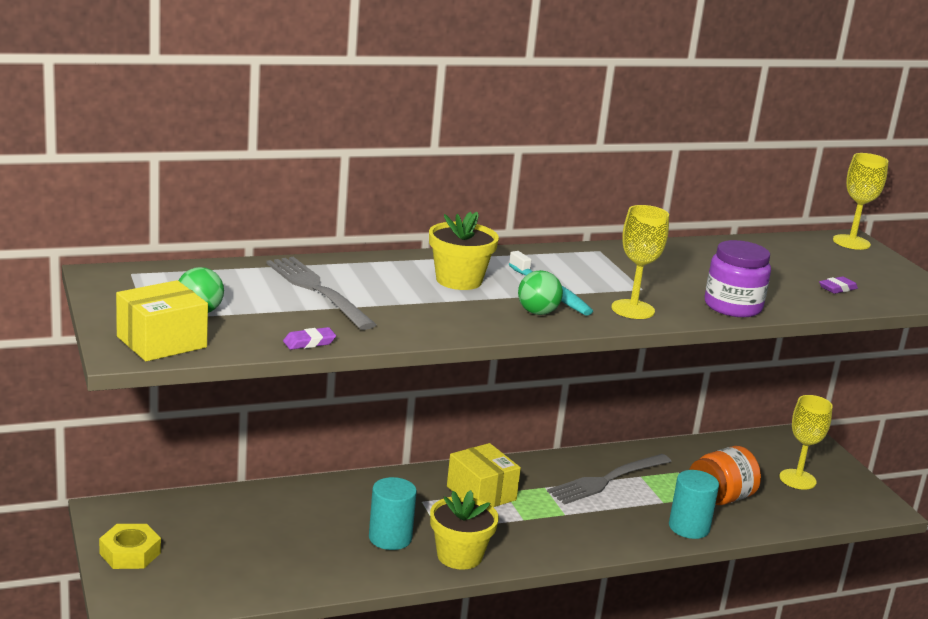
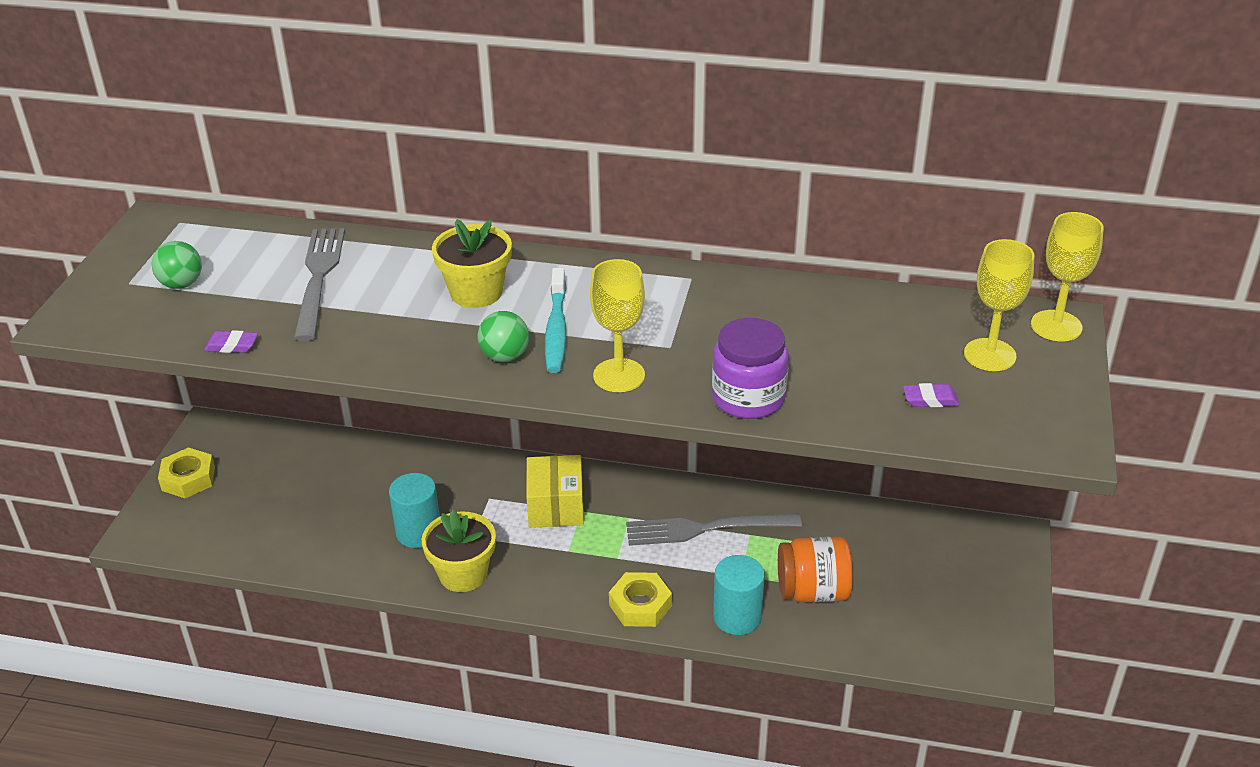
camera: 35 degrees right, 15 degrees up
(161, 342) = (108, 315): yellow box -> none
(615, 539) = (640, 605): none -> yellow nut
(797, 479) = (938, 594): yellow goblet -> yellow goblet (989, 355)

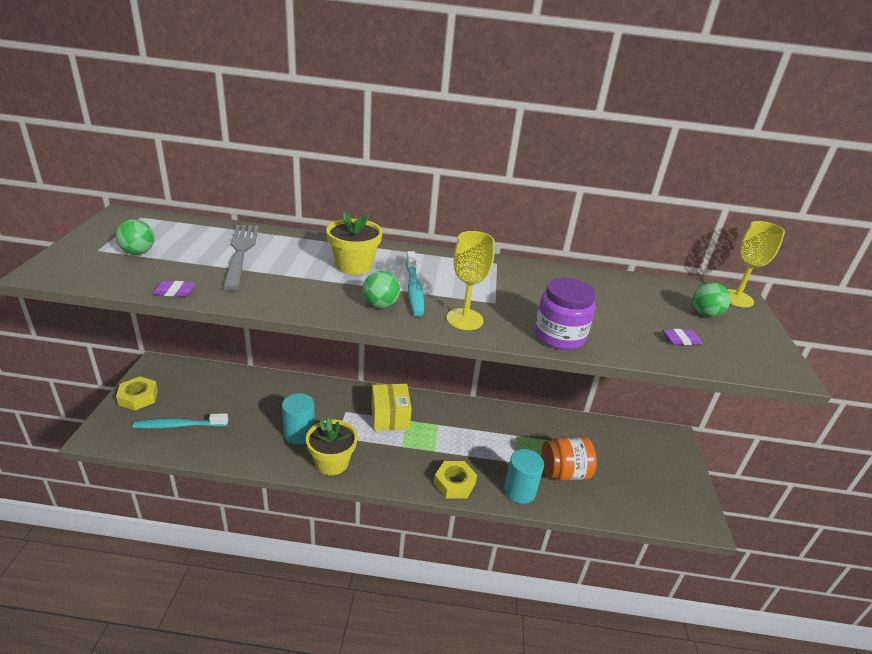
camera: 10 degrees left, 5 degrees down
(247, 520) = (179, 425): none -> turquoise toothbrush
(705, 529) = (487, 432): grey fork -> none
(989, 355) = (705, 314): yellow goblet -> green ball

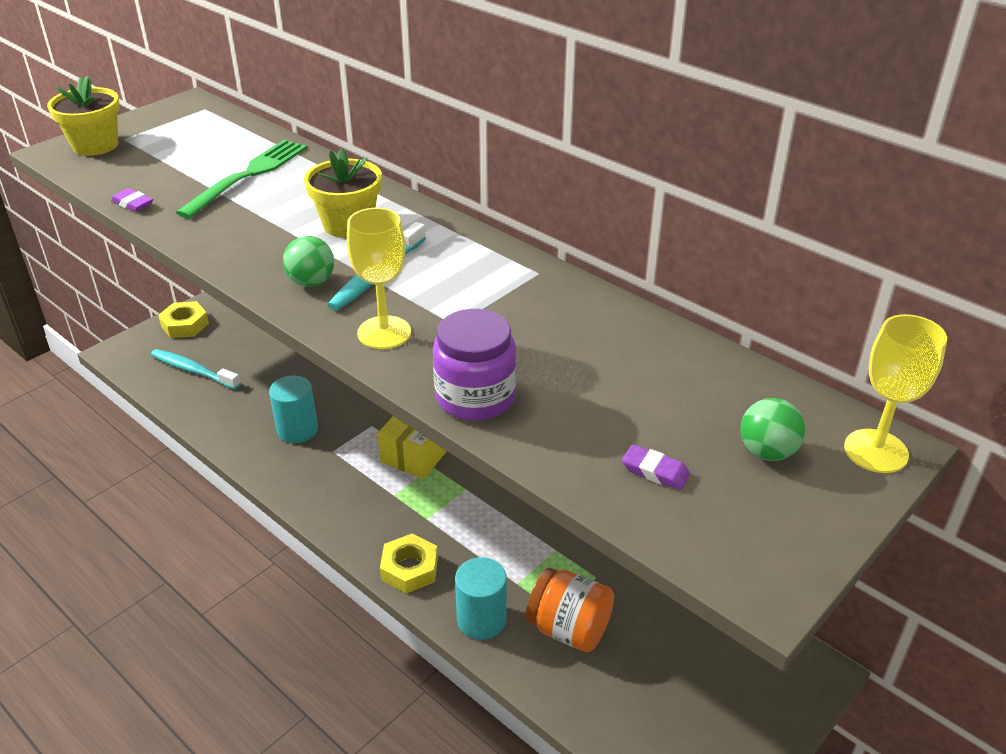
camera: 40 degrees right, 5 degrees up
(138, 252) = (154, 150): green ball -> none
(240, 252) = (248, 175): grey fork -> green fork
(332, 462) = (299, 477): yellow flower pot -> yellow flower pot (95, 145)

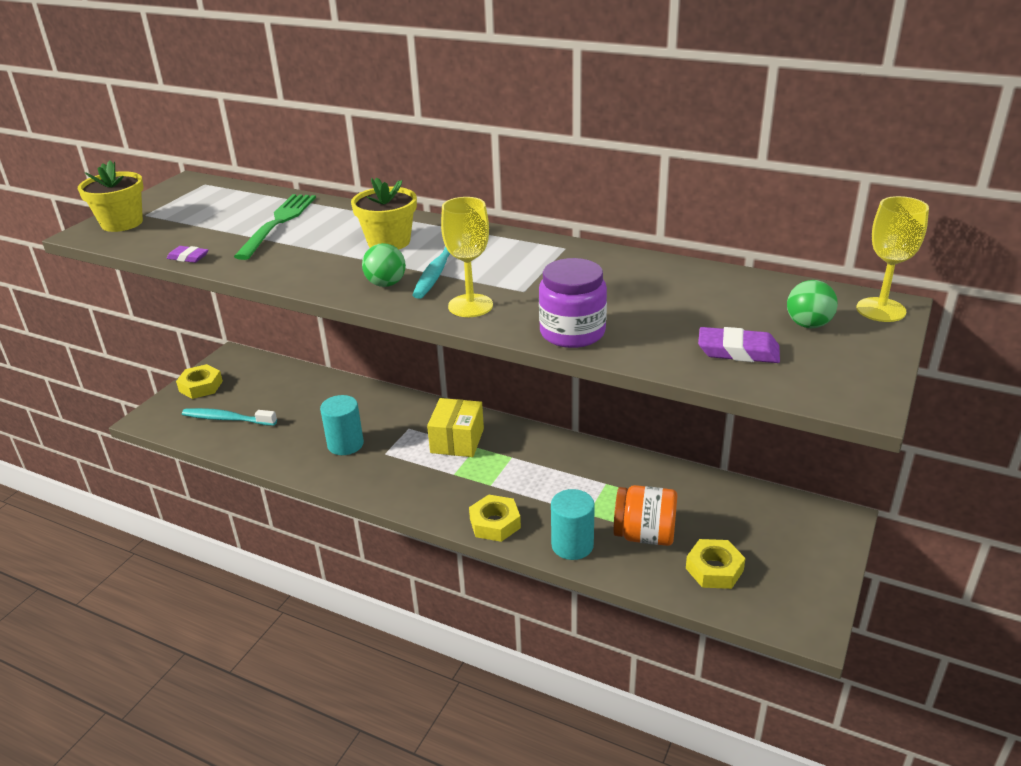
camera: 15 degrees left, 5 degrees down
(629, 696) = (714, 569): none -> yellow nut
(655, 471) = (738, 351): purple eraser -> purple eraser, size x1.58

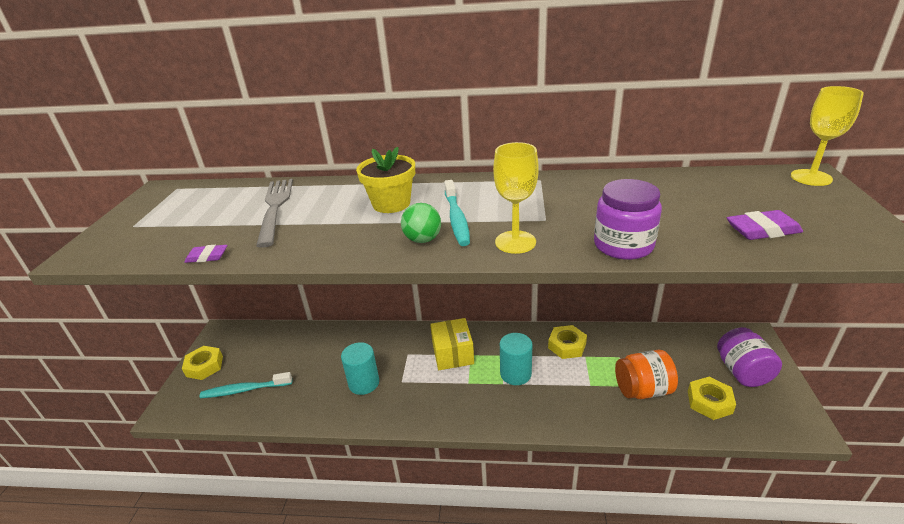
camera: 20 degrees left, 0 degrees up
(122, 223) = (112, 238): yellow flower pot -> none
(278, 223) = (275, 208): green fork -> grey fork
(495, 523) = (528, 416): yellow nut -> yellow nut (567, 345)
(572, 545) = (598, 415): turquoise cylinder -> turquoise cylinder (515, 374)
(785, 551) = (742, 372): none -> purple jar
(808, 324) = (781, 198): green ball -> none

